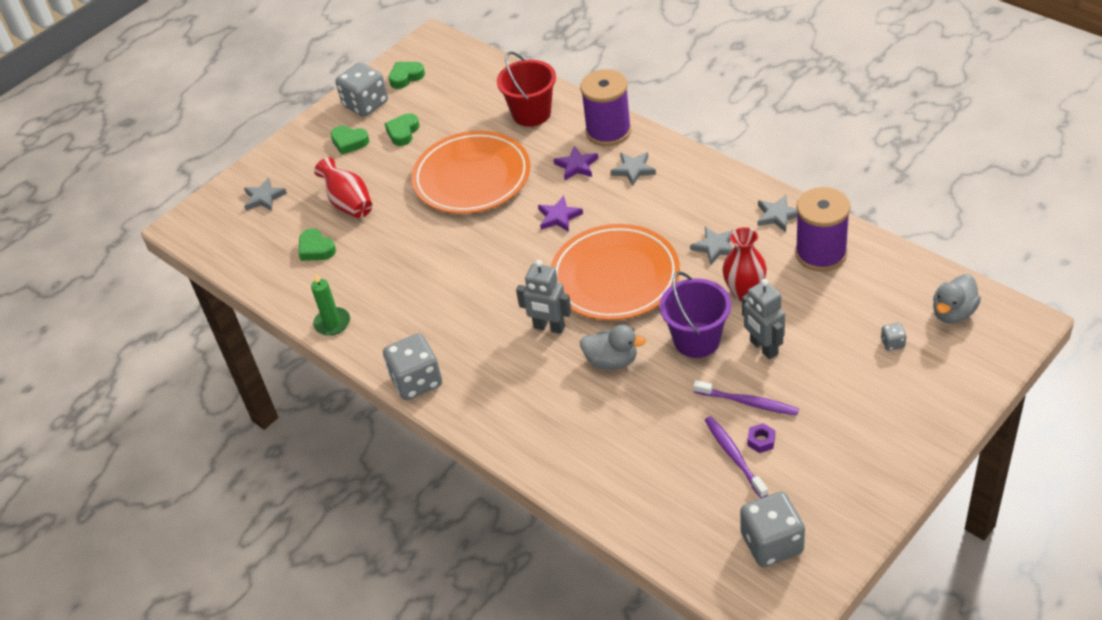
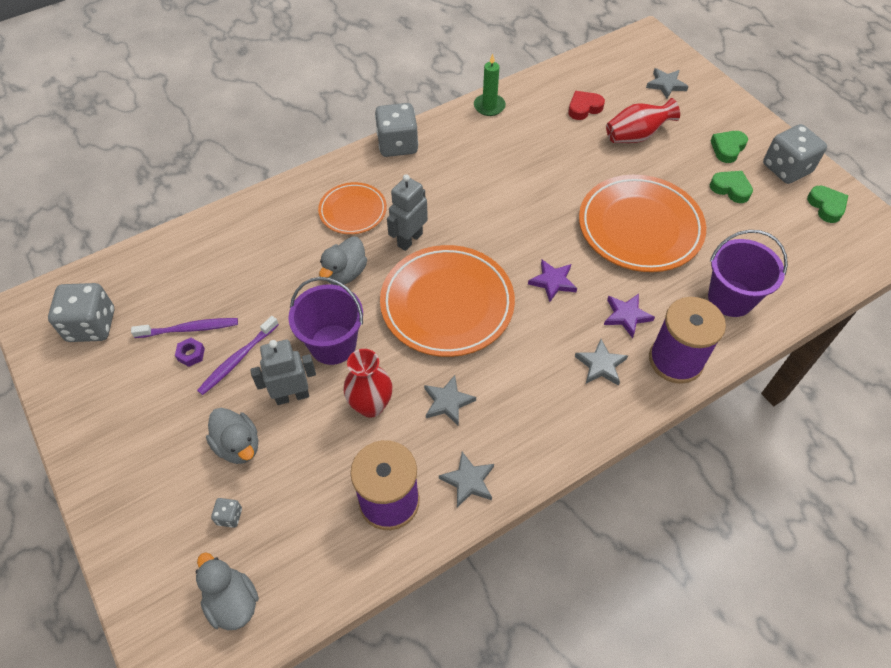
camera: 100 degrees right, 10 degrees up
(316, 249) = (584, 108): green heart -> red heart
(528, 385) = (353, 211): none -> orange plate
(531, 113) = (730, 298): red bucket -> purple bucket
(830, 364) = (238, 445): none -> grey duck

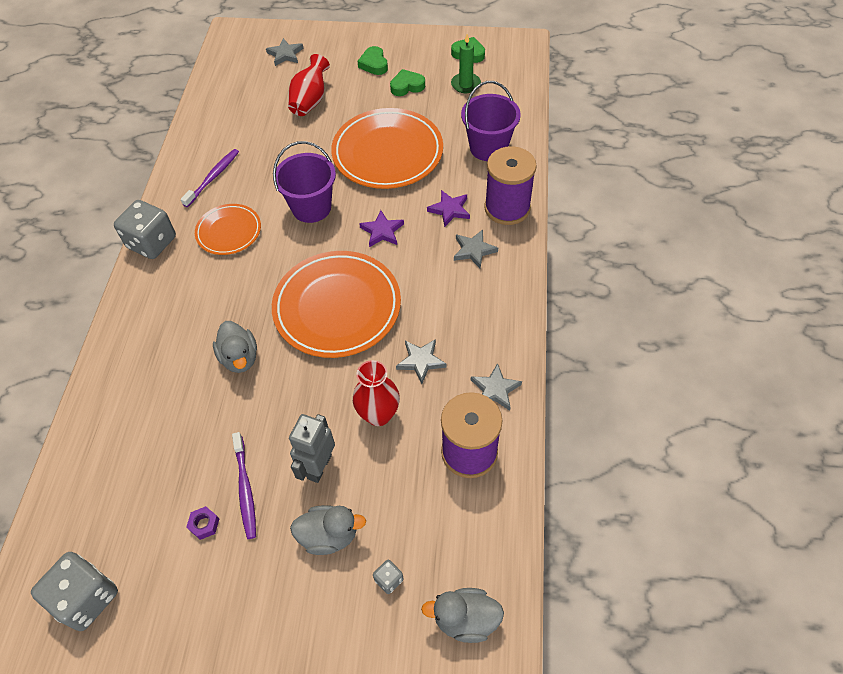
camera: 50 degrees left, 0 degrees up
(189, 329) = (176, 511): purple toothbrush -> purple toothbrush (213, 177)
(333, 344) = (299, 407): purple bucket -> purple bucket (311, 207)
(353, 211) = (184, 314): orange plate -> orange plate (229, 232)
(409, 239) = (253, 294): grey robot -> none
(489, 106) = (184, 161): green candle -> green candle (465, 84)
(584, 108) = (252, 110): red heart -> none
(786, 168) = (421, 49): grey dice -> none

